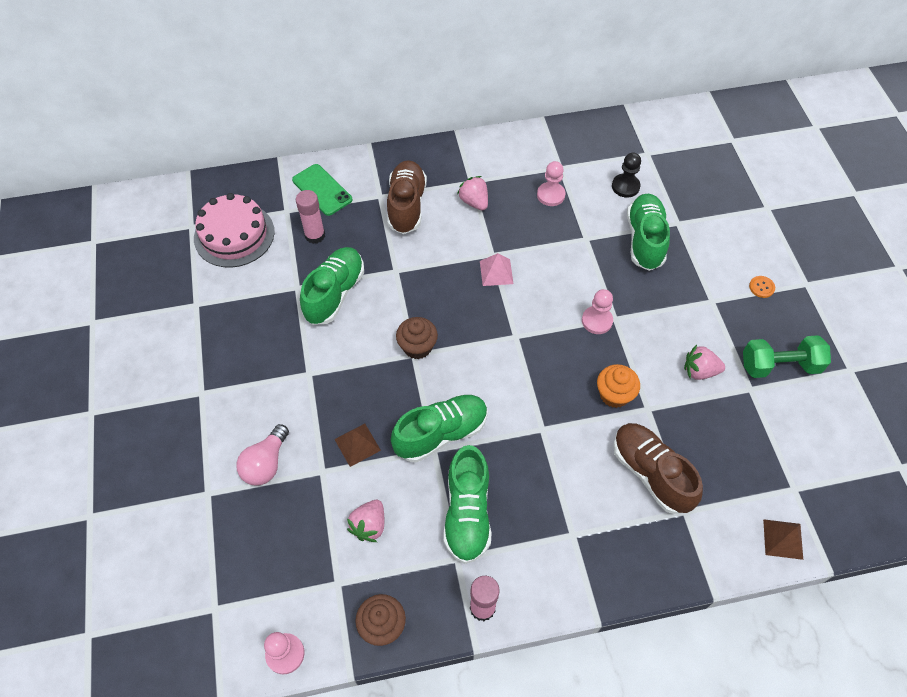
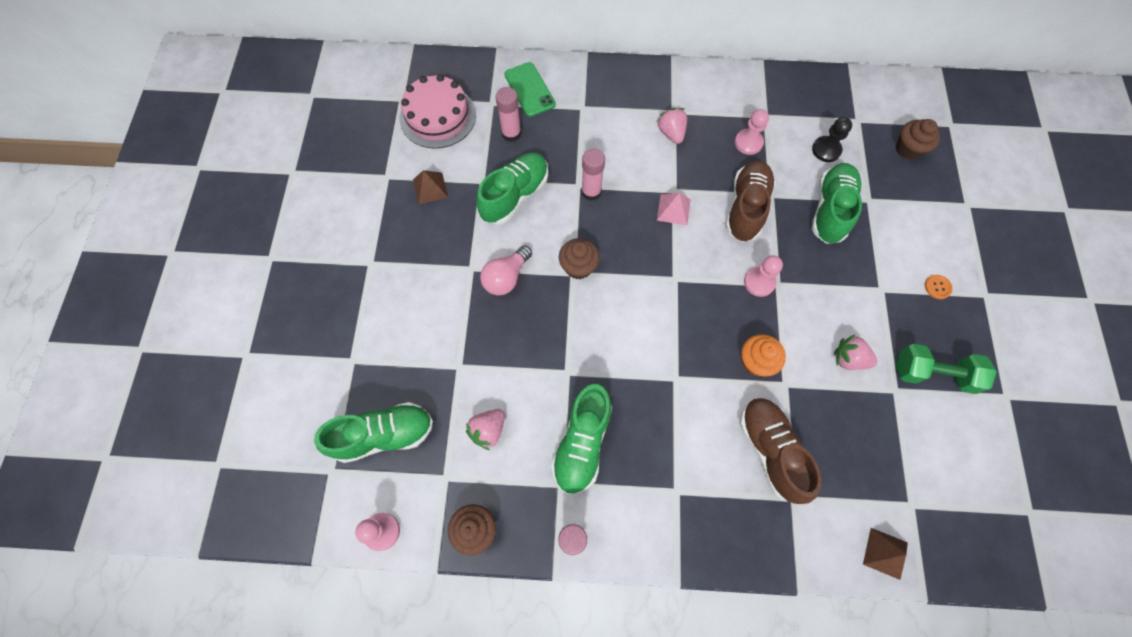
camera: 15 degrees right, 10 degrees up
(266, 463) = (410, 346): pink light bulb -> pink light bulb (506, 277)
(357, 444) = (498, 349): brown pyramid -> brown pyramid (430, 188)
(406, 205) = (605, 123): brown shoe -> brown shoe (746, 208)
(410, 273) = (591, 192): none -> pink glue stick
(441, 434) = (578, 358): green shoe -> green shoe (384, 435)
(700, 170) = (908, 149): none -> brown cupcake

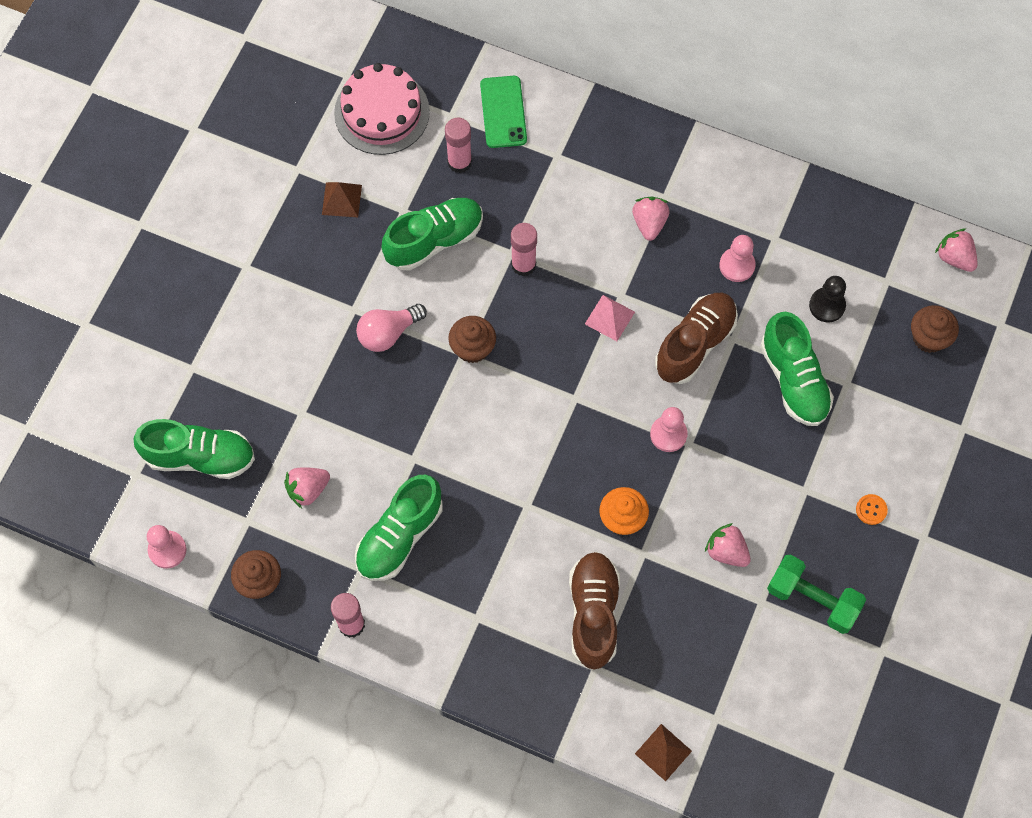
camera: 20 degrees right, 0 degrees up
(830, 210) = (793, 380): green shoe -> green shoe turned 120 degrees clockwise
(895, 90) = (954, 257): none -> pink strawberry

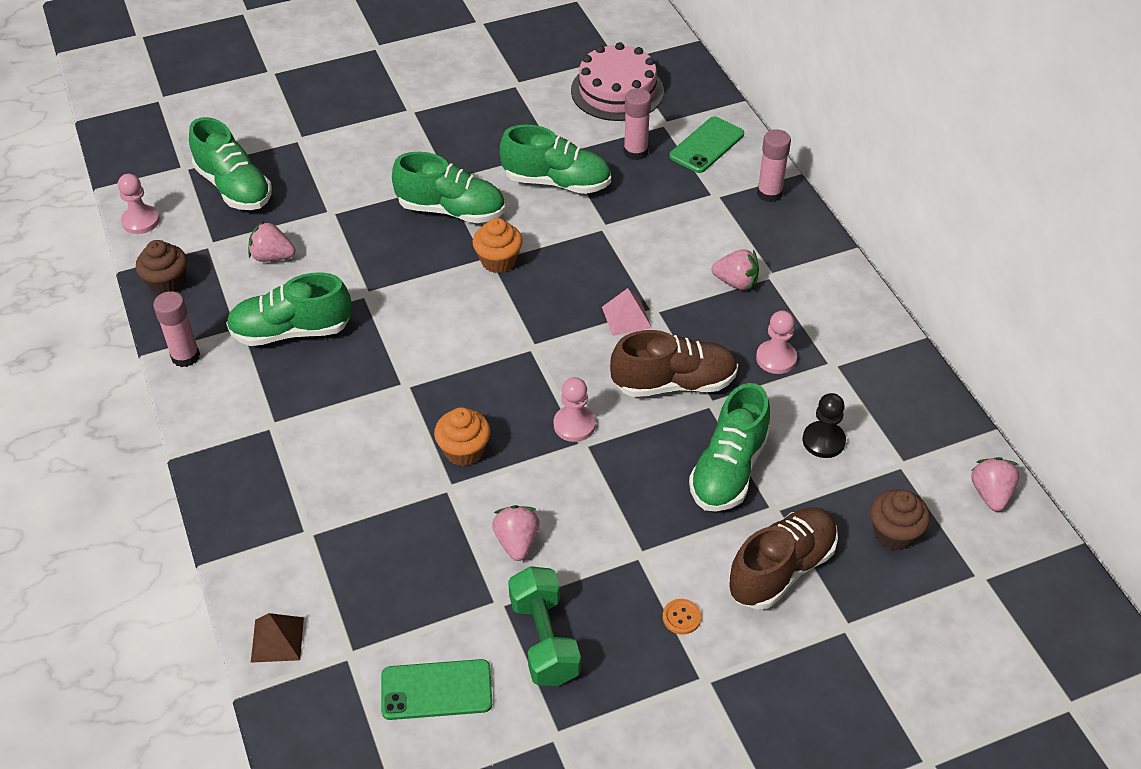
camera: 45 degrees right, 20 degrees down
(342, 199) = (523, 118): brown pyramid -> none
(388, 333) = (451, 210): pink light bulb -> green shoe
(472, 348) = (498, 261): brown cupcake -> orange cupcake
(523, 265) = (603, 240): pink glue stick -> pink glue stick (769, 193)
(593, 613) = (357, 495): brown shoe -> brown shoe (781, 569)
(649, 223) = (736, 282): pink strawberry -> pink strawberry turned 60 degrees clockwise
(789, 690) = (436, 690): none -> green phone

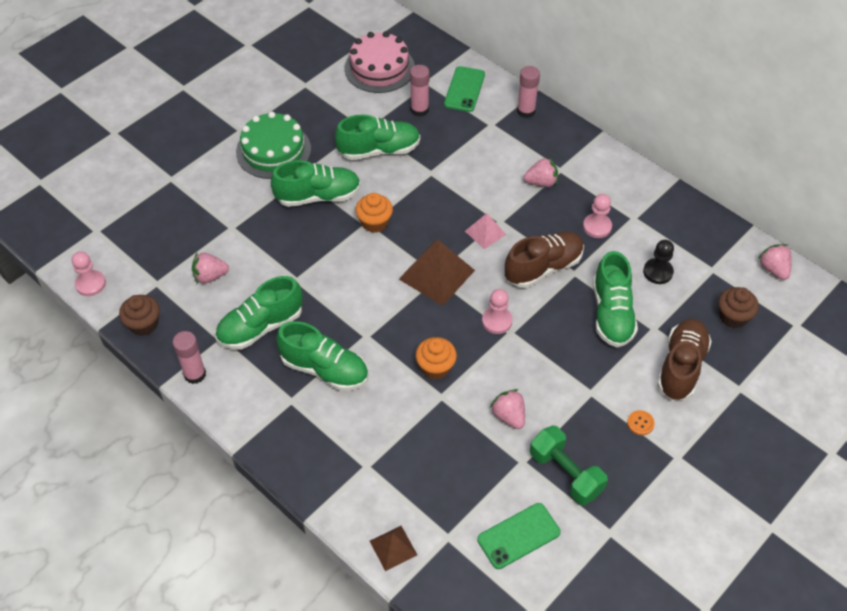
camera: 25 degrees left, 5 degrees up
(234, 187) = (146, 233): green shoe -> green shoe (325, 369)
(433, 144) = (273, 150): none -> green cake
(534, 345) = (436, 274): none -> brown pyramid

